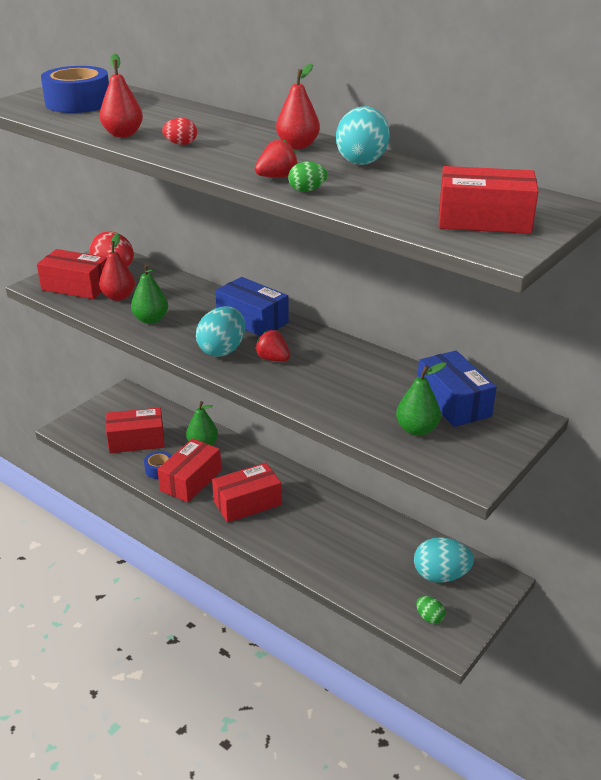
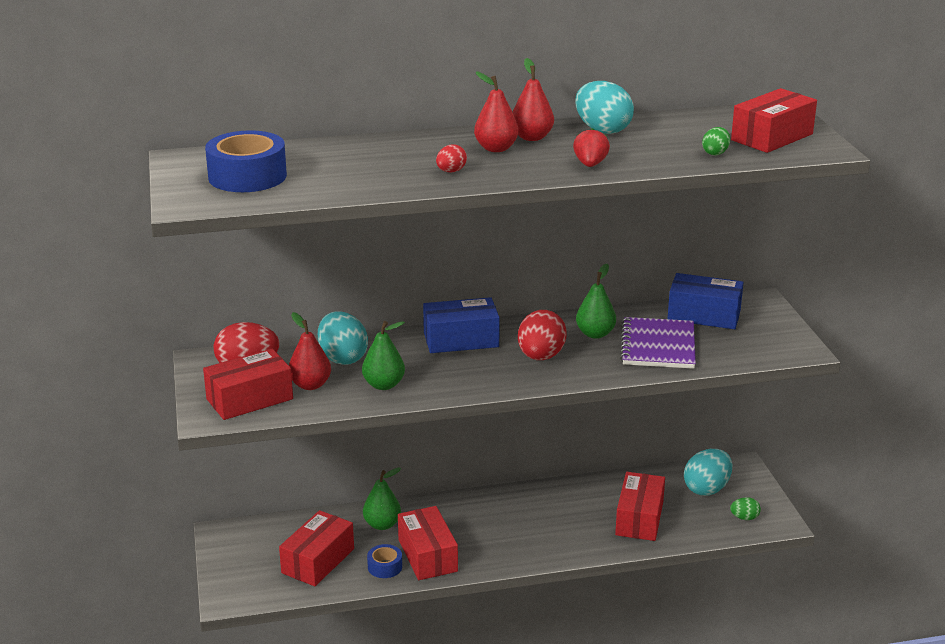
camera: 50 degrees left, 5 degrees down
(123, 134) = (383, 184): red pear -> red pear (496, 148)
(222, 350) = (492, 372): turquoise egg -> turquoise egg (343, 358)
(247, 503) = (502, 539): red box -> red box (639, 518)
(273, 359) = (541, 357): red strawberry -> red egg
(307, 190) = (635, 164): green egg -> green egg (715, 153)
(366, 401) = (658, 346): none -> purple notebook
(417, 429) = (720, 343): green pear -> green pear (595, 334)

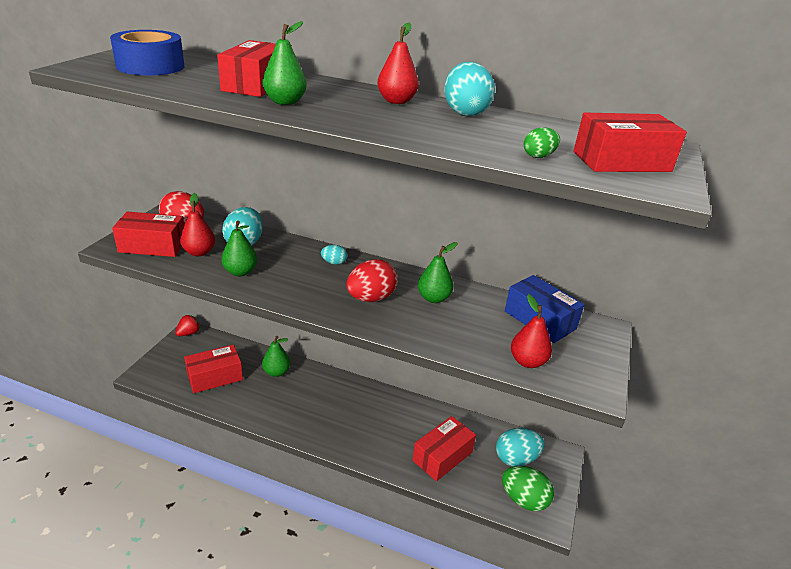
camera: 30 degrees right, 5 degrees up
(385, 567) = (245, 402): blue tape -> none
(427, 555) = (278, 408): red box -> red box (255, 85)
(451, 171) = (285, 102): red egg -> green pear
(461, 340) = (334, 263): blue box -> turquoise egg
(496, 148) = (352, 99): red pear -> red pear (527, 361)
(590, 164) = (404, 130): red strawberry -> red strawberry (188, 333)
(658, 346) = (471, 329): purple notebook -> none
(744, 518) = (524, 500): green egg -> green egg, size x1.94

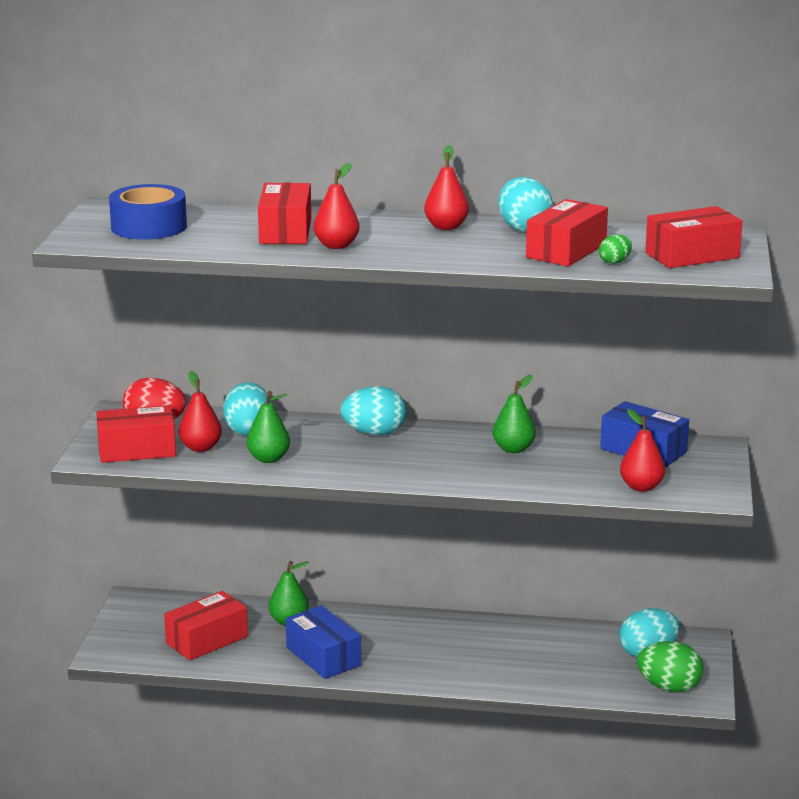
camera: 10 degrees left, 10 degrees down
(188, 333) = (132, 600): red strawberry -> none
(283, 409) = (323, 656): none -> blue box
(285, 102) = (336, 245): green pear -> red pear
(334, 263) = (374, 433): turquoise egg -> turquoise egg, size x1.94
(371, 298) = (440, 460): red egg -> none
(442, 456) = (554, 666): red box -> red box (566, 251)

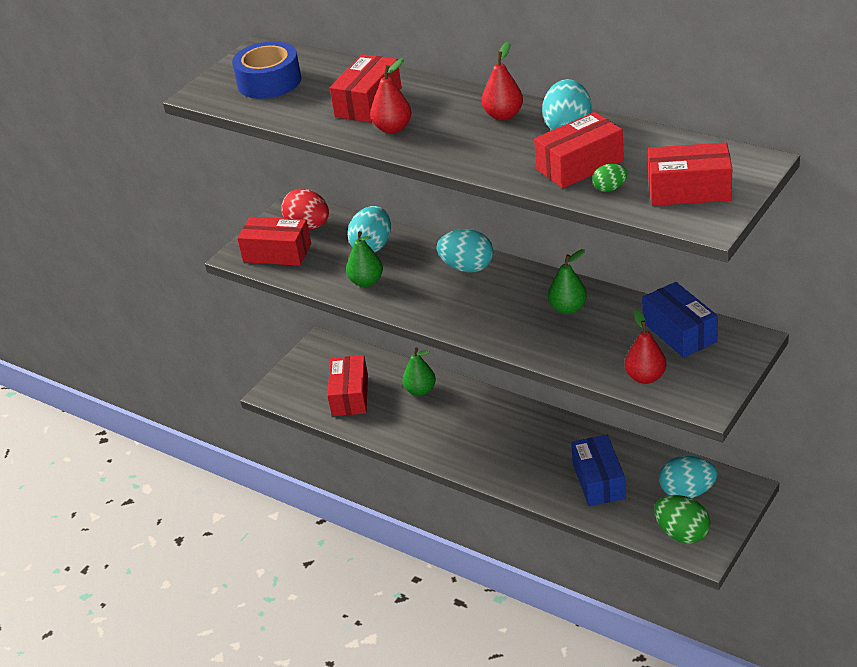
camera: 30 degrees right, 15 degrees up
(201, 447) = (324, 259): red pear -> none
(207, 640) = (350, 396): red box -> red box turned 75 degrees counterclockwise
(323, 656) = (425, 433): blue box -> blue box (598, 480)

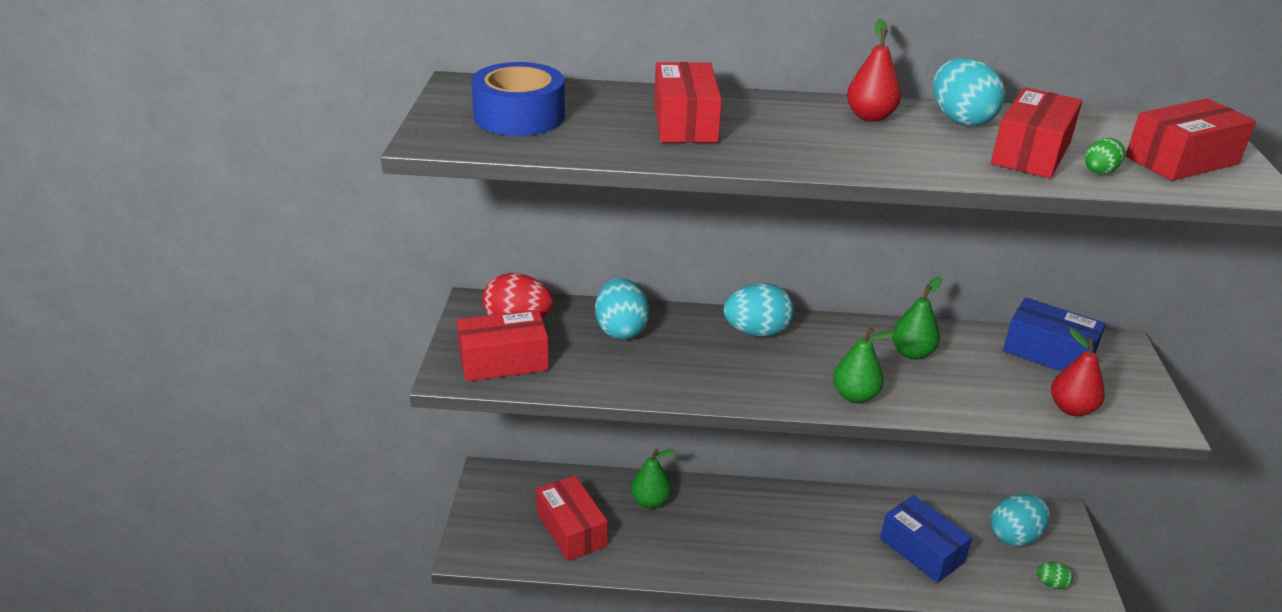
camera: 35 degrees left, 5 degrees down
(366, 282) = (652, 372): green pear -> green pear (855, 396)
(393, 128) = (755, 145): red pear -> none
(682, 533) = (1051, 584): green egg -> green egg, size x0.51

